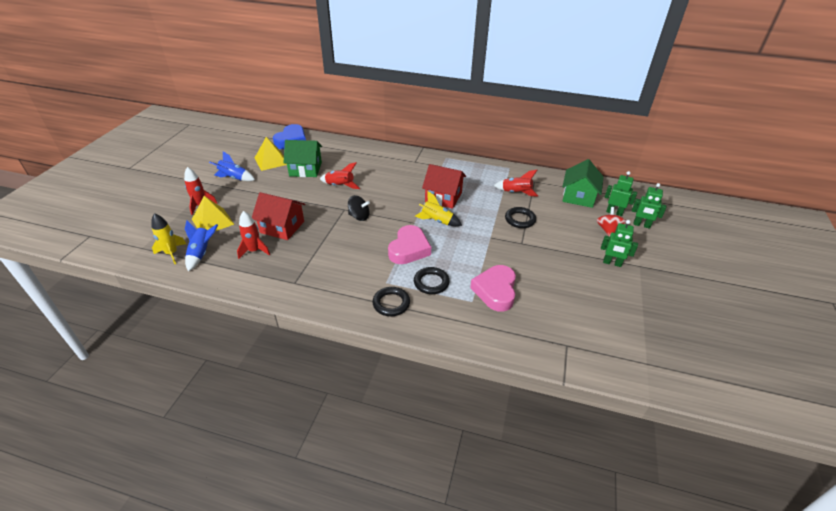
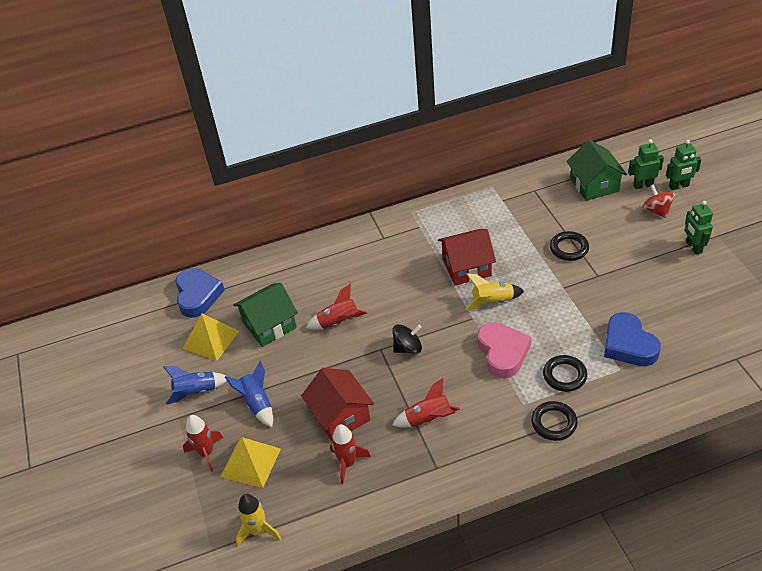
camera: 30 degrees left, 5 degrees up
(201, 253) = (293, 507): blue rocket -> blue rocket (257, 403)
(282, 227) = (340, 415): red house -> red house turned 75 degrees clockwise
(495, 291) = (628, 345): pink heart -> blue heart
(516, 193) = (532, 216): red rocket -> red rocket (428, 419)
(612, 263) = (693, 247): green robot -> green robot turned 90 degrees clockwise

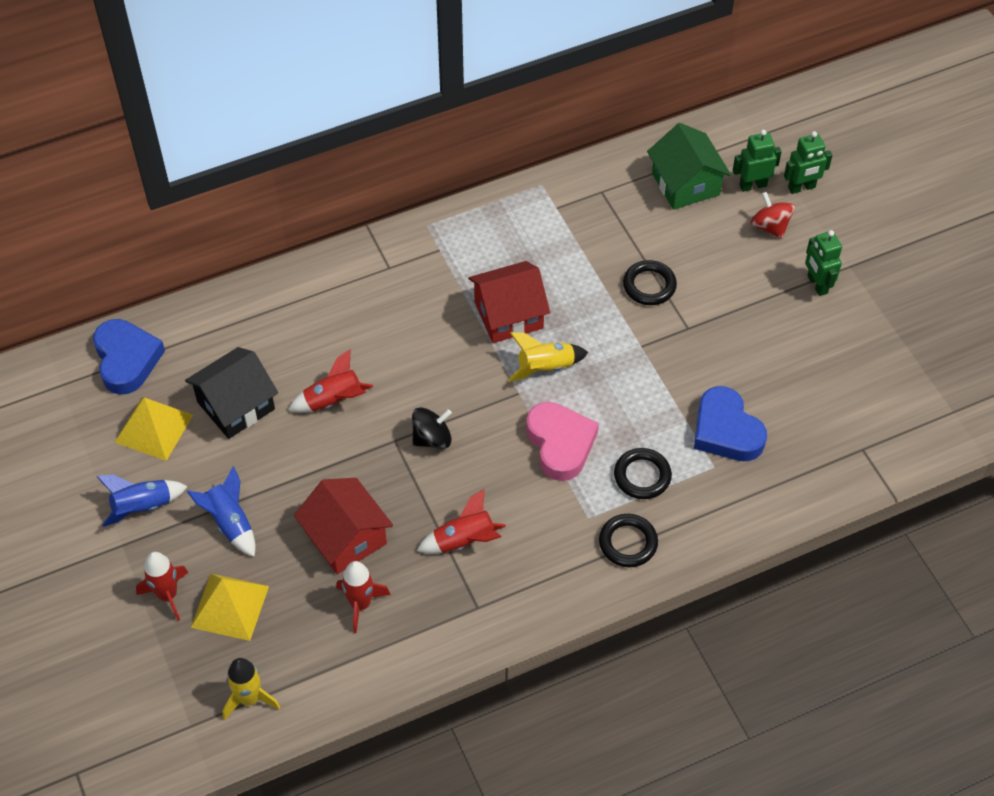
camera: 10 degrees left, 10 degrees up
(269, 325) = (236, 405): green house -> black house

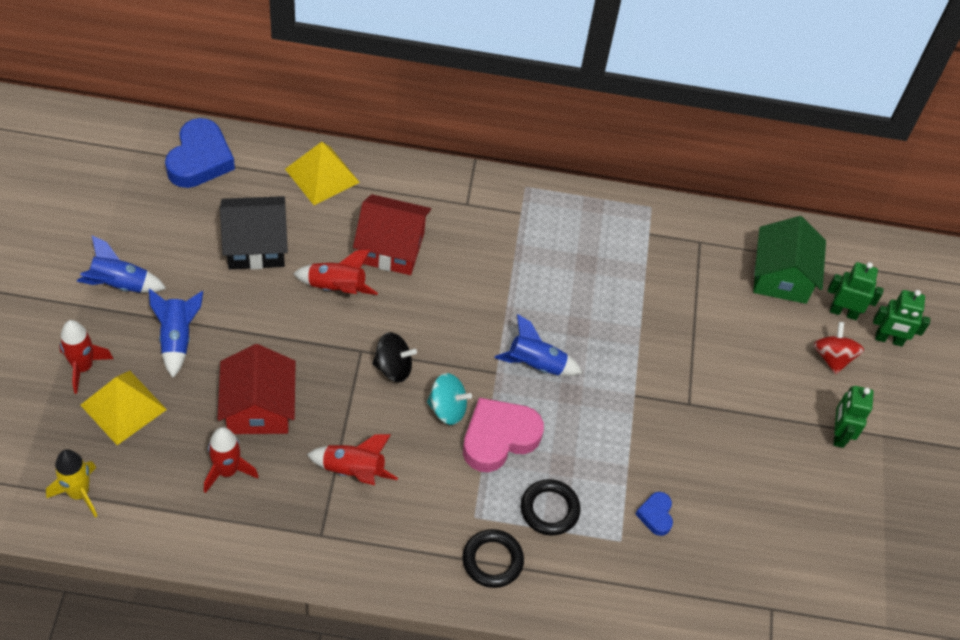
camera: 25 degrees right, 0 degrees up
(154, 428) = (178, 226): yellow pyramid -> yellow pyramid (322, 175)
(501, 445) = (447, 409): none -> turquoise spinning top
(509, 315) = (538, 301): red house -> red house (391, 248)
(545, 367) = (536, 364): yellow rocket -> blue rocket
(560, 444) = (499, 438): pink heart -> pink heart turned 135 degrees counterclockwise
(649, 285) = (681, 346): black ring -> none
(726, 431) = (655, 515): blue heart -> blue heart, size x0.50

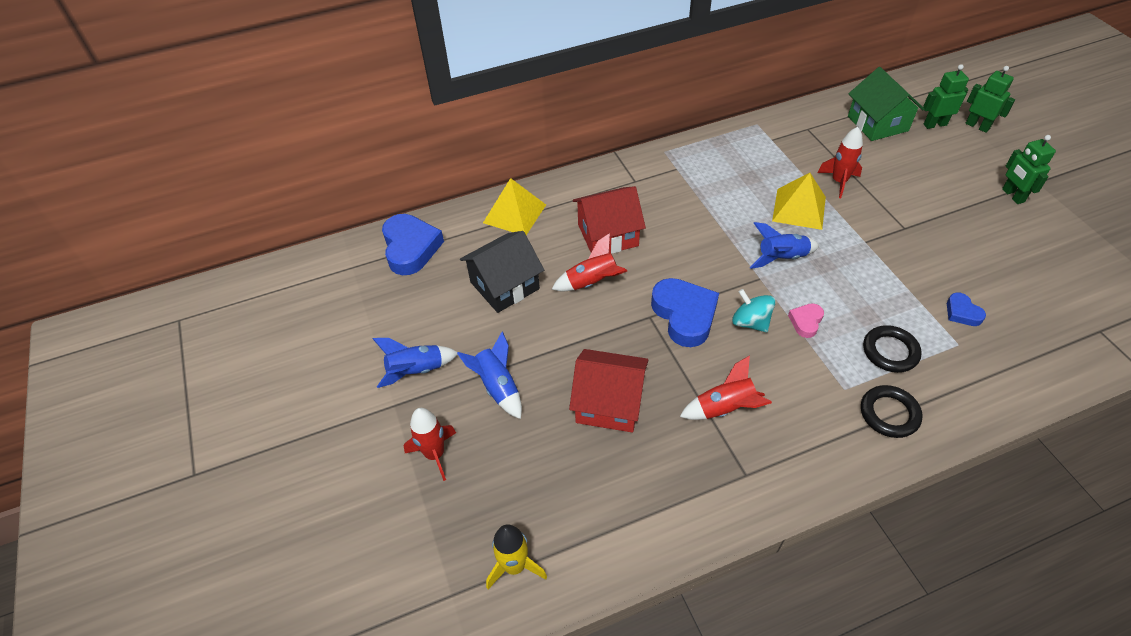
camera: 20 degrees left, 5 degrees down
(123, 407) = (496, 467): yellow pyramid -> yellow pyramid (799, 209)
(227, 471) = (626, 468): red rocket -> red rocket (839, 182)
(258, 408) = (609, 403): red house -> red house turned 45 degrees counterclockwise
(393, 367) = (684, 315): black spinning top -> blue heart
(447, 409) = (750, 322): turquoise spinning top -> turquoise spinning top turned 120 degrees counterclockwise
(499, 438) = (806, 322): pink heart -> pink heart, size x0.50
(832, 357) = (958, 153): red spinning top -> none
(888, 339) = (977, 126): green robot -> green robot turned 120 degrees counterclockwise

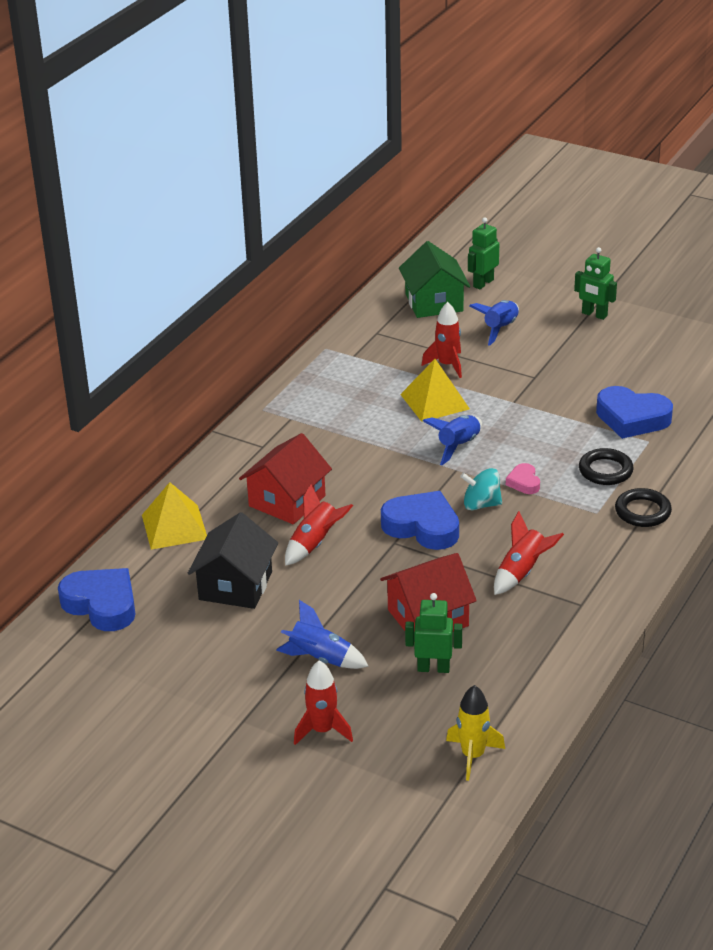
camera: 40 degrees left, 15 degrees down
(416, 370) = (231, 687): blue rocket -> blue rocket (500, 328)
(877, 123) = (434, 302): green house -> green house turned 45 degrees clockwise
(962, 313) = (632, 418): blue heart -> blue heart, size x2.01
(977, 126) = (519, 270): green robot -> green robot (433, 668)

